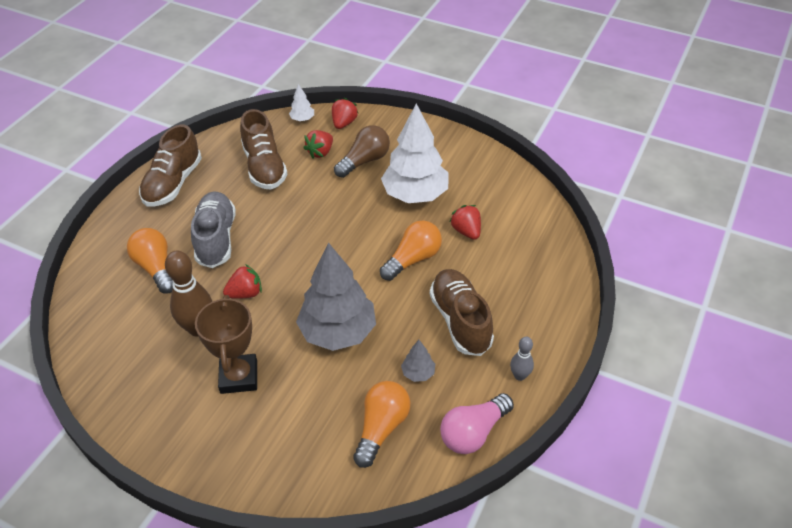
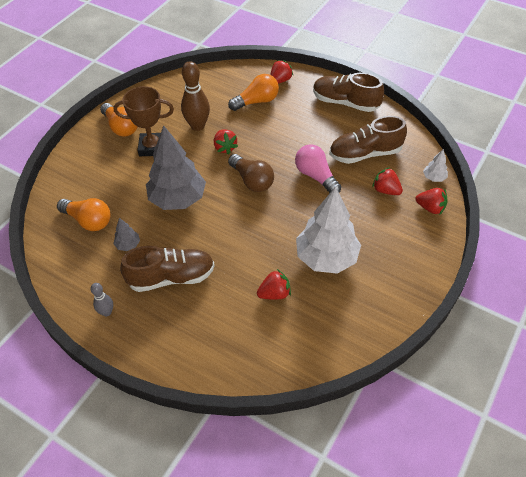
camera: 95 degrees right, 5 degrees up
(115, 246) = (280, 80): none -> red strawberry
(216, 239) = (282, 129): grey shoe -> none
(364, 161) = (374, 222): brown light bulb -> brown light bulb (252, 181)
(413, 259) = (244, 250): orange light bulb -> orange light bulb (121, 127)
(473, 432) = (67, 274): pink light bulb -> pink light bulb (316, 176)

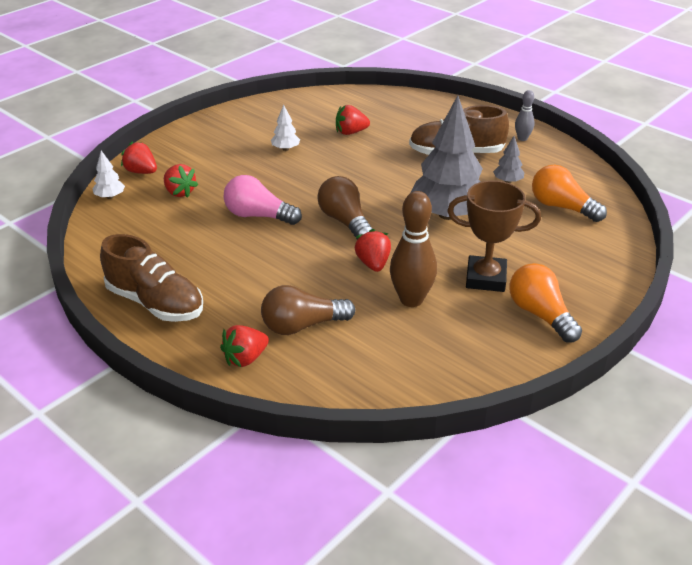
camera: 170 degrees left, 15 degrees down
(256, 101) = (302, 326): orange light bulb -> brown light bulb
(316, 176) = (258, 216): pink light bulb -> pink light bulb turned 135 degrees clockwise
(326, 257) = (285, 149): white tree -> white tree, size x0.42
(365, 154) = (176, 231): brown shoe -> none

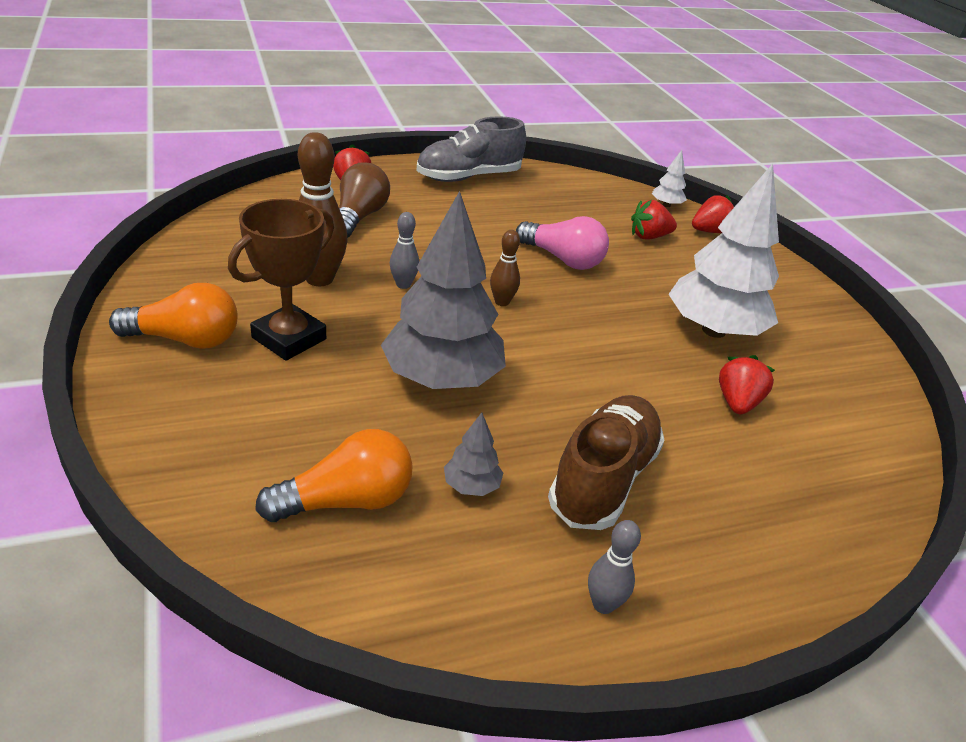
camera: 115 degrees right, 0 degrees up
(155, 303) = (469, 177): brown shoe -> grey shoe
(258, 216) = (563, 259): pink light bulb -> pink light bulb turned 75 degrees clockwise
(285, 149) = (714, 330): white tree -> white tree, size x2.38
(345, 221) = (502, 302): brown light bulb -> brown bowling pin
(373, 264) = (403, 284): red strawberry -> grey bowling pin

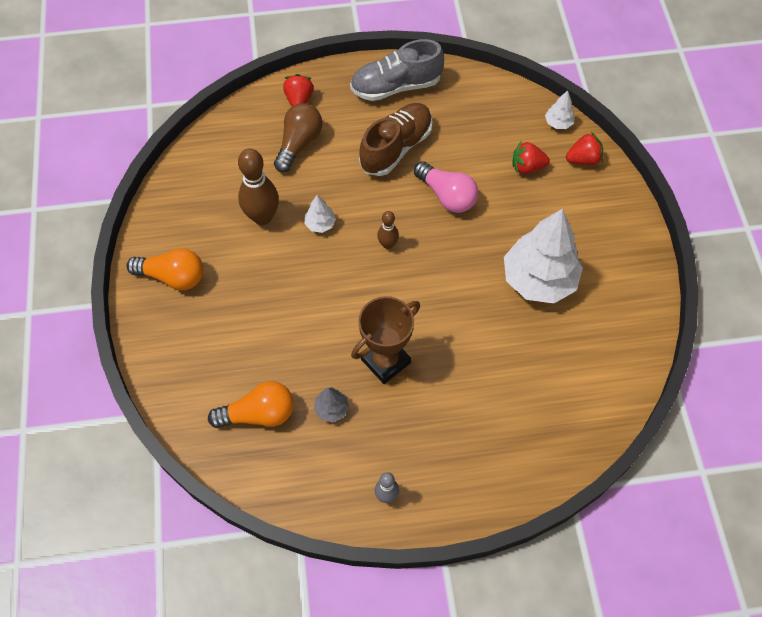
camera: 15 degrees right, 25 degrees up
(289, 338) = (237, 278): brown trophy -> brown trophy (385, 361)
(403, 284) = (320, 224): grey bowling pin -> white tree
(441, 379) = (330, 319): grey tree -> none
(603, 479) = (413, 410): brown shoe -> brown shoe (396, 148)
(737, 403) = (526, 352): red strawberry -> none

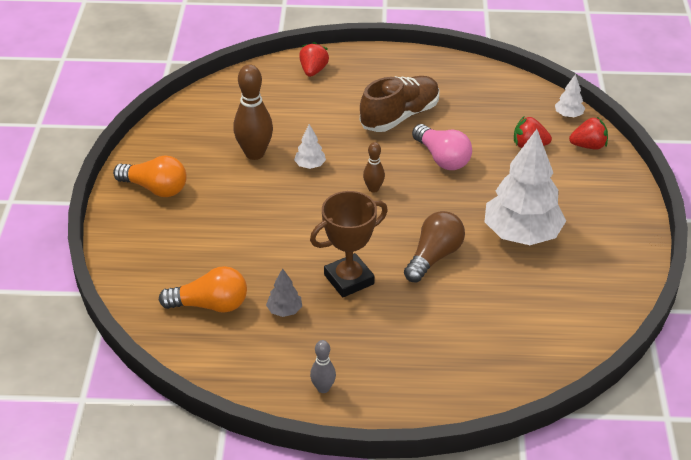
camera: 10 degrees right, 20 degrees down
(299, 144) = (304, 103): brown light bulb -> brown light bulb (434, 257)
(396, 86) = (411, 70): grey shoe -> none

